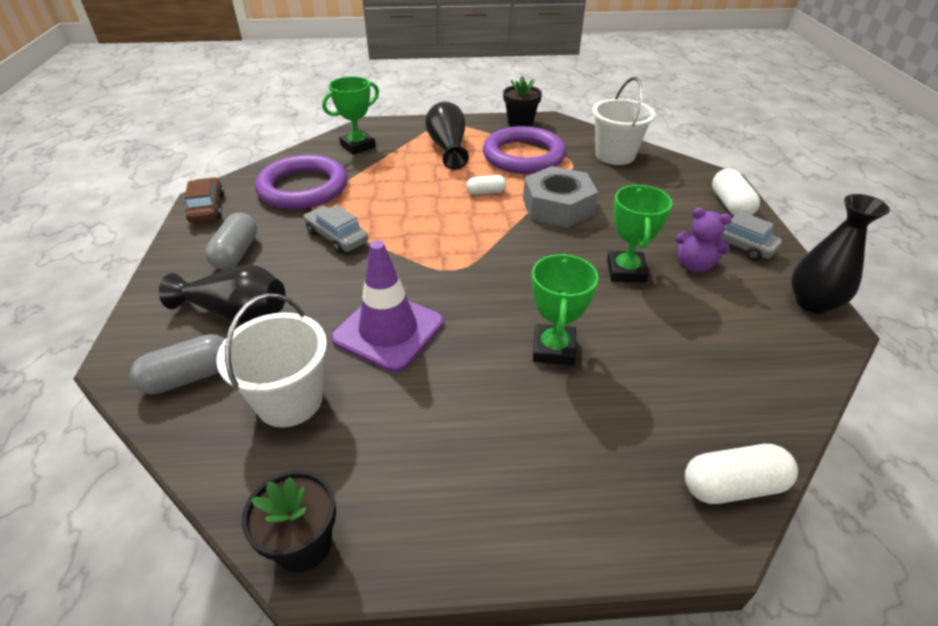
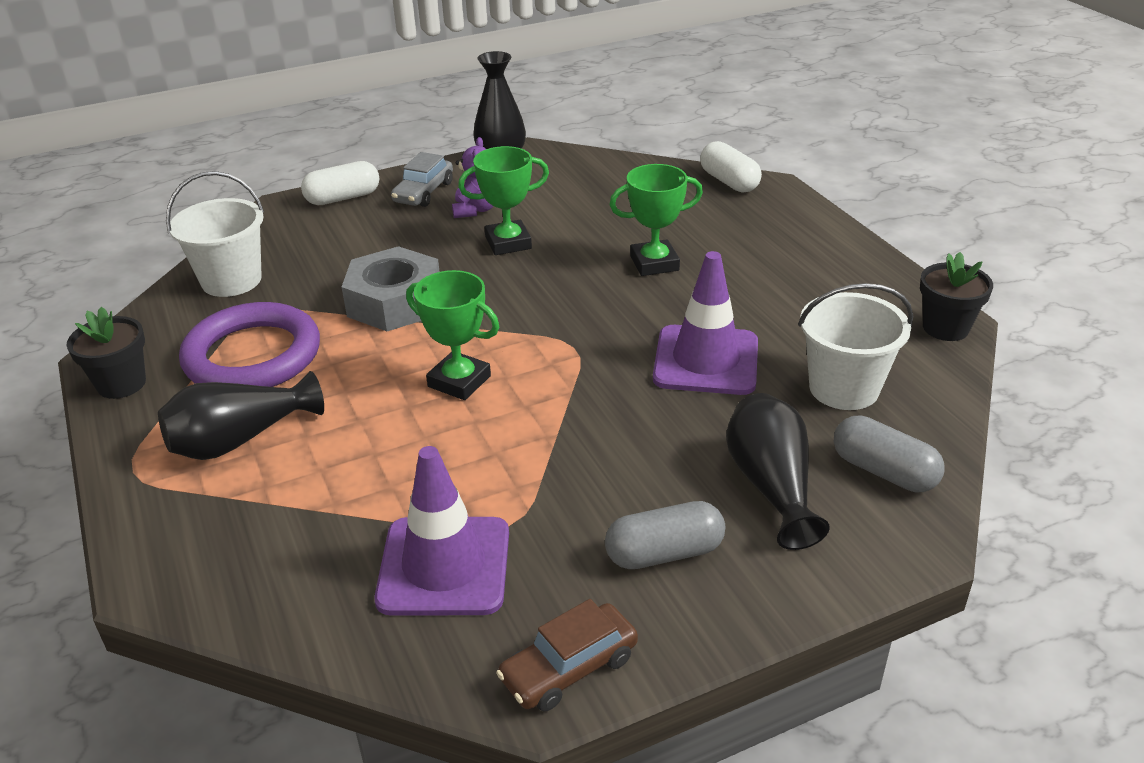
camera: 110 degrees left, 5 degrees down
(303, 188) = (444, 566): purple ring -> purple traffic cone
(337, 237) = (564, 465): grey car -> none
(358, 146) = (256, 559): green trophy -> green trophy (459, 381)
(486, 192) = (380, 365): white capsule -> none

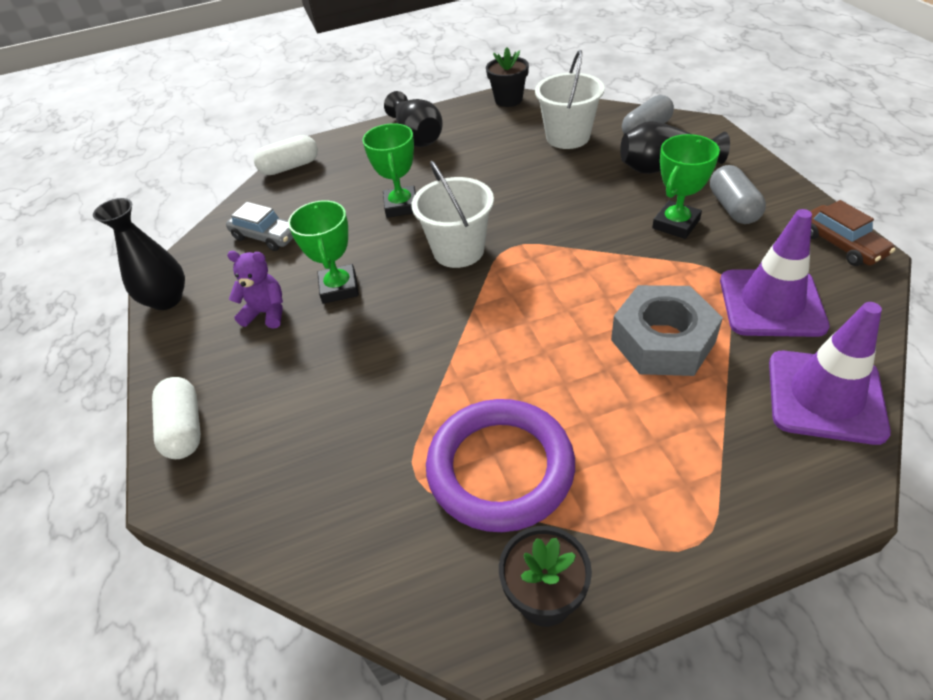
camera: 80 degrees left, 10 degrees up
(231, 280) = (339, 518): white bucket -> white bucket (458, 250)
(240, 439) = (640, 455): black vase -> black vase (416, 136)
(394, 302) = (422, 361): grey nut -> grey nut (662, 341)
(423, 192) = (209, 356): grey car -> grey car (266, 236)
(459, 381) = (553, 308): green trophy -> green trophy (676, 224)
(706, 361) = (534, 186): purple traffic cone -> purple traffic cone (825, 396)

